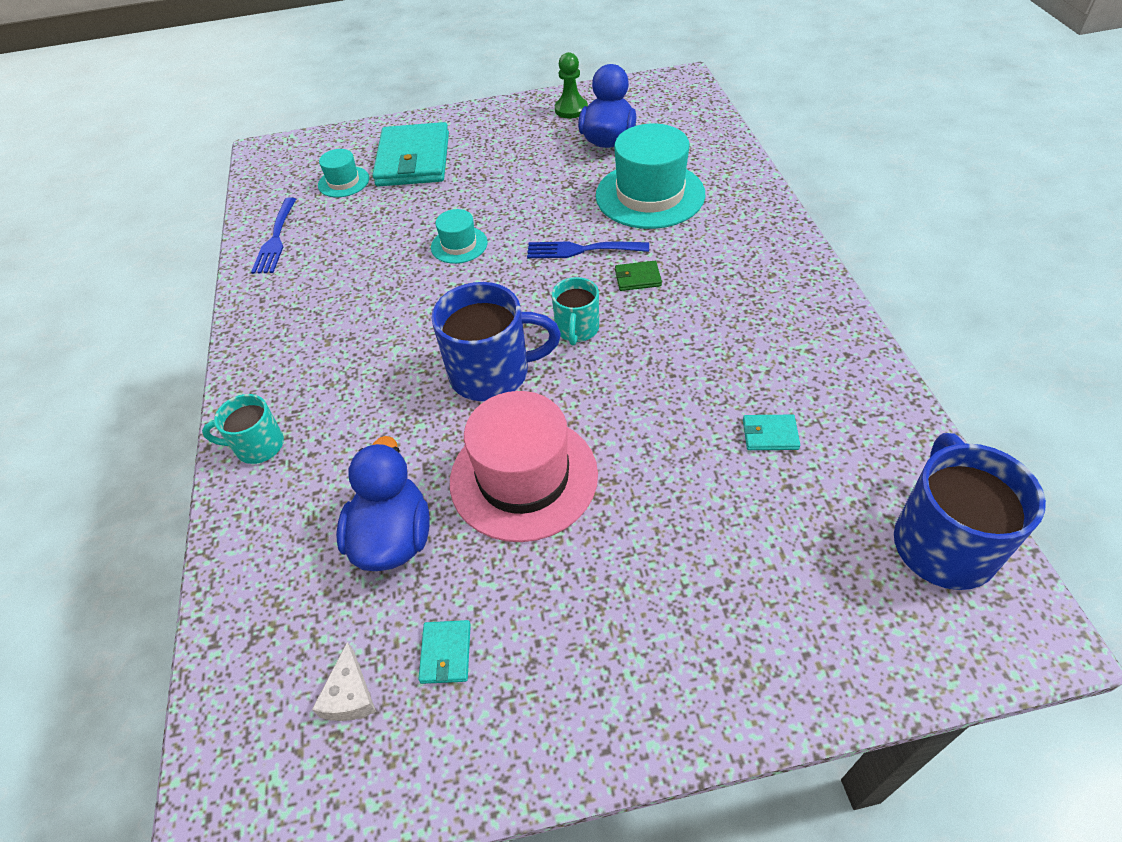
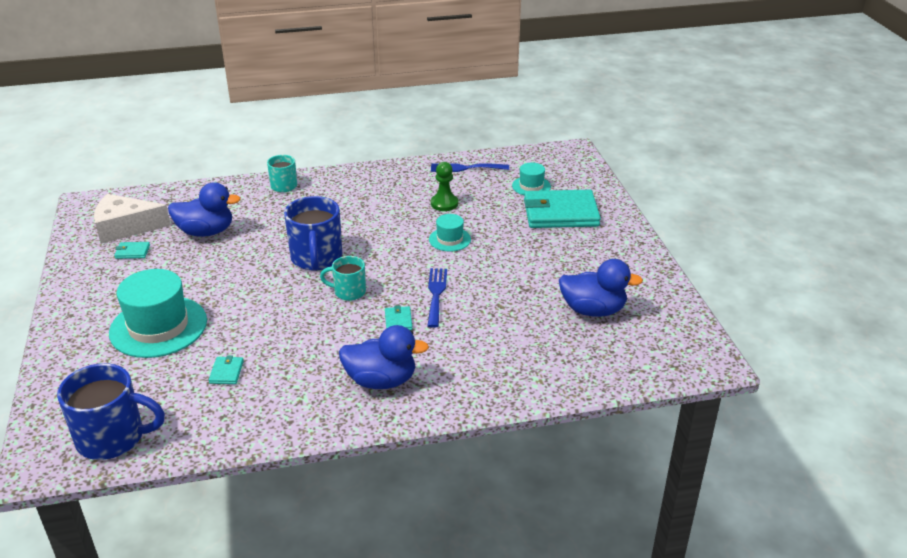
camera: 85 degrees right, 15 degrees down
(349, 695) = (125, 227): white cheese -> white cheese, size x2.10
(523, 477) = (229, 272): pink hat -> none
(571, 109) = (644, 289): green pawn -> green pawn (444, 203)
(637, 278) = (398, 320): green wallet -> turquoise wallet
(650, 195) = (506, 331): turquoise hat -> turquoise hat (158, 327)
(754, 283) = (381, 381): none -> blue duck

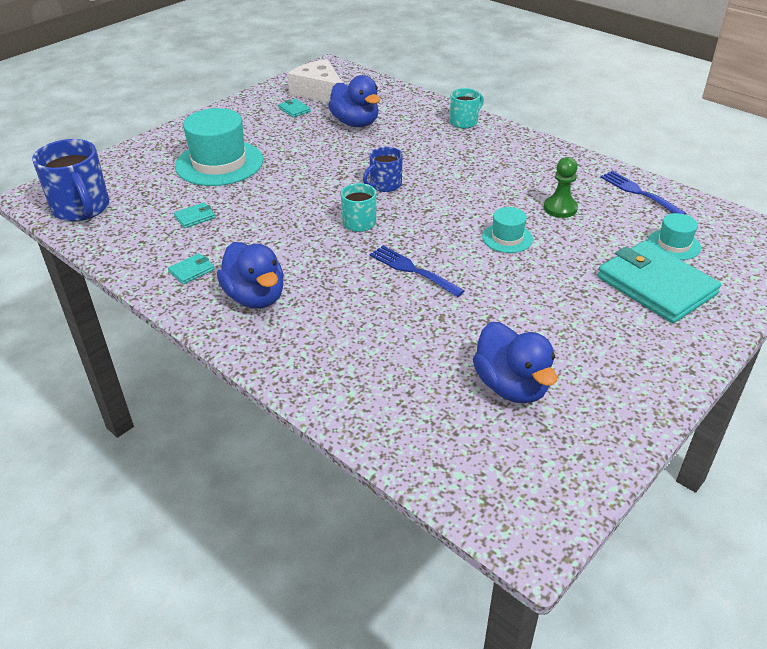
camera: 55 degrees right, 5 degrees up
(316, 258) = (385, 185): blue mug -> blue mug, size x0.57
(398, 320) = (348, 267): turquoise wallet -> turquoise wallet (192, 270)
(436, 294) = (412, 270): blue fork -> blue fork turned 105 degrees counterclockwise

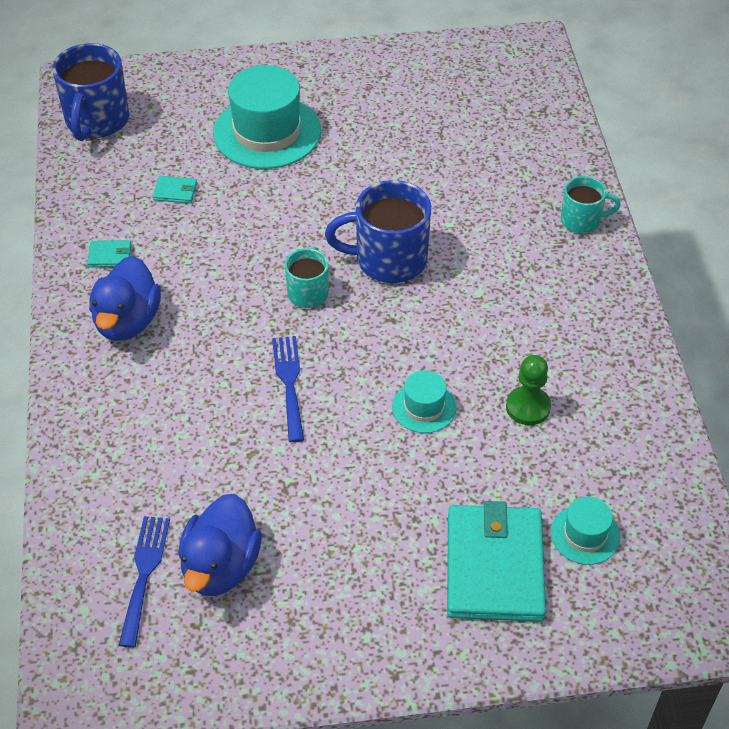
camera: 40 degrees right, 10 degrees up
(294, 110) = (420, 95): turquoise wallet -> none
(319, 92) = (475, 82): white cheese -> none
(355, 123) = (460, 152): blue duck -> none
(385, 185) = (388, 260): blue mug -> blue mug, size x1.74
(638, 192) = (645, 444): blue fork -> blue fork (144, 573)

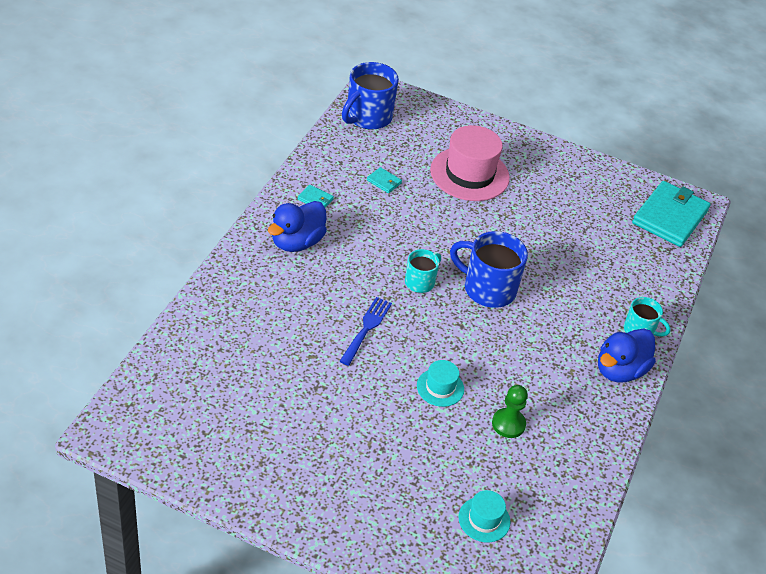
camera: 25 degrees right, 5 degrees down
(144, 573) = (197, 387): blue fork -> none
(220, 566) = (244, 409): blue duck -> blue duck (620, 370)
(267, 132) = (469, 174): turquoise hat -> pink hat
(494, 566) = (410, 504): turquoise wallet -> turquoise wallet (670, 217)

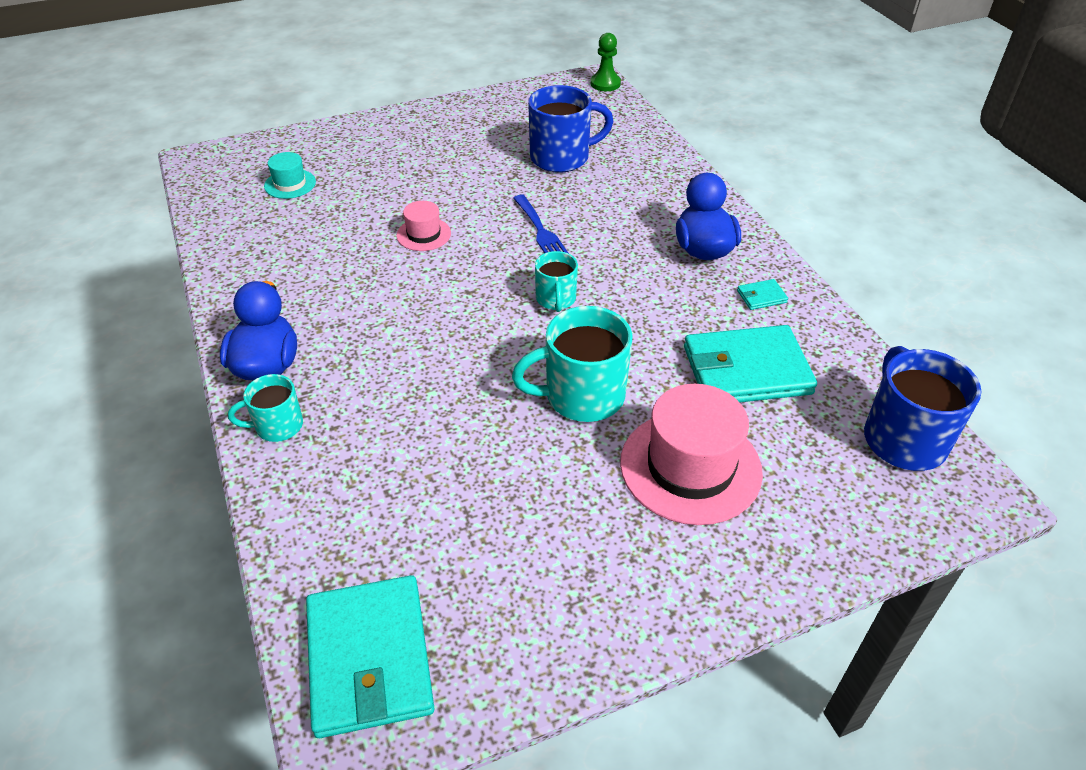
camera: 140 degrees right, 0 degrees up
(384, 182) = (746, 370): turquoise wallet -> turquoise wallet, size x2.48
(440, 387) = (423, 234): turquoise hat -> pink hat
(475, 231) = (582, 396): none -> turquoise mug
(487, 289) = (488, 343): blue mug -> blue mug (562, 157)
(508, 424) = (335, 248): green pawn -> green pawn (605, 84)

